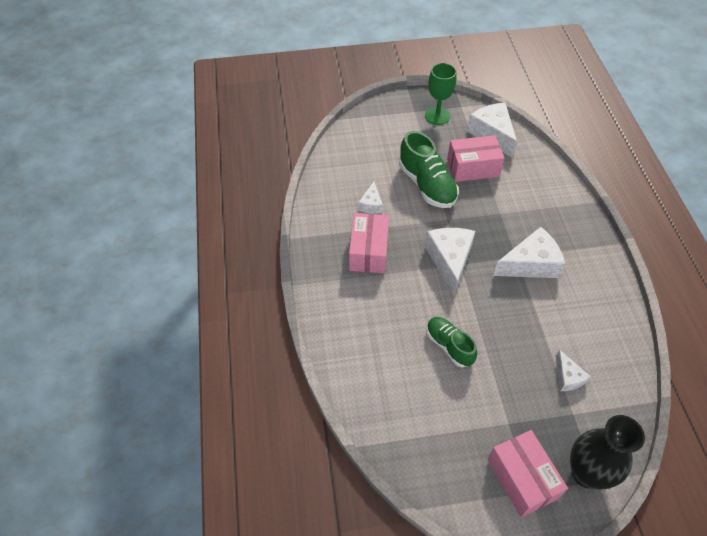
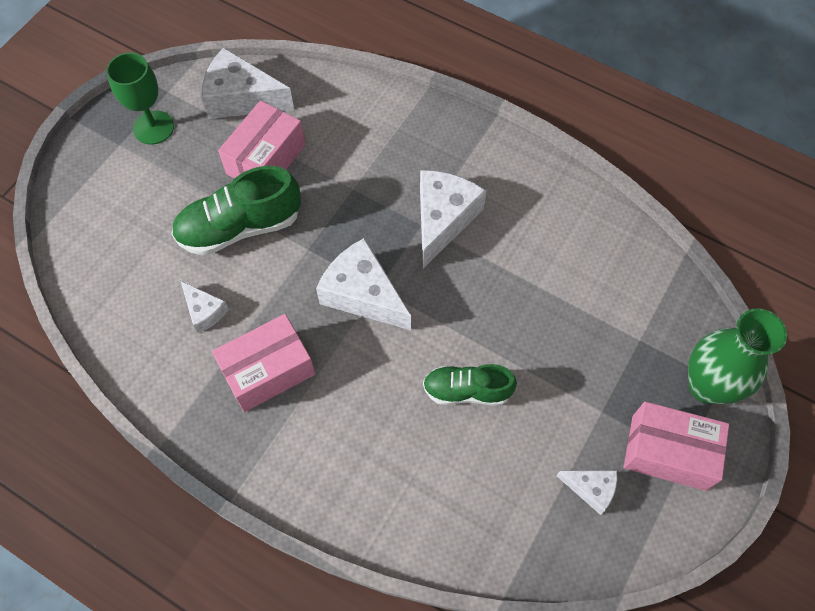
camera: 50 degrees left, 10 degrees up
(369, 251) = (268, 370): pink box -> pink box turned 75 degrees counterclockwise
(427, 185) = (240, 227): green shoe -> green shoe turned 150 degrees clockwise
(567, 377) = (598, 308): white cheese -> white cheese (591, 489)
(586, 473) = (707, 386): black vase -> green vase

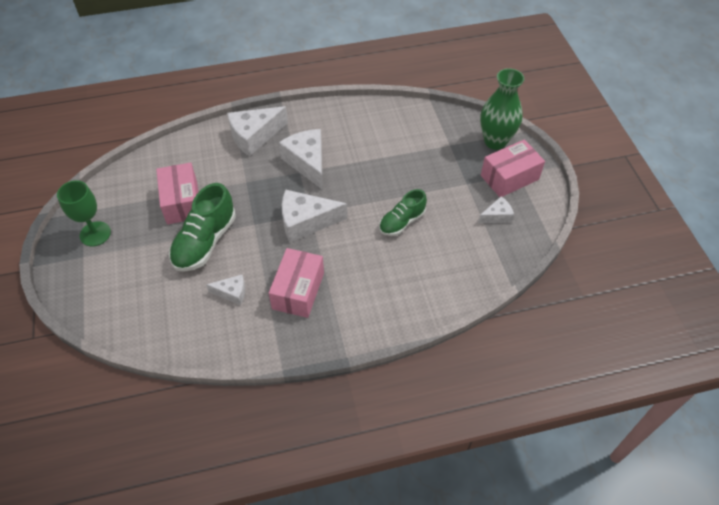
camera: 45 degrees left, 10 degrees down
(241, 98) = (133, 185): white cheese -> white cheese (254, 136)

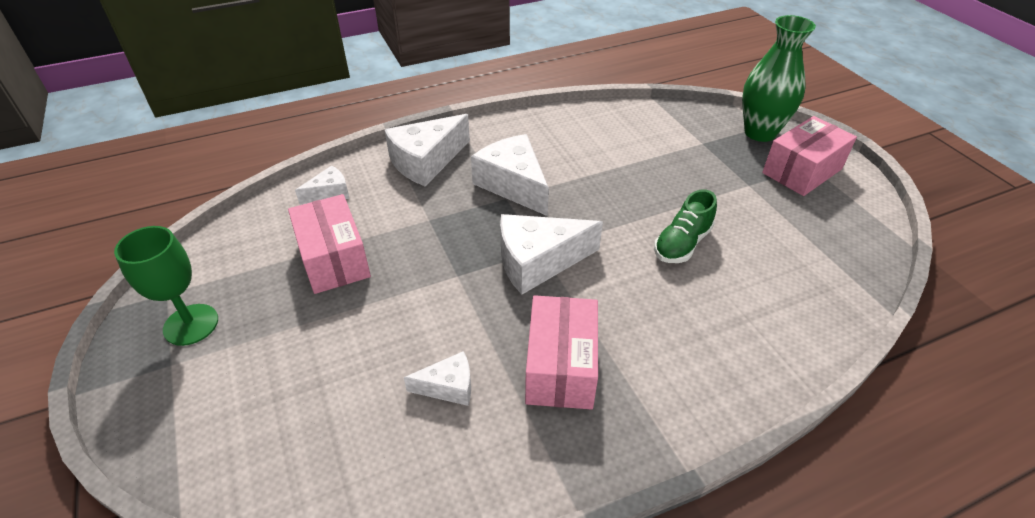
camera: 10 degrees left, 10 degrees down
(205, 242) = (383, 312): green shoe -> none
(497, 216) = (812, 219): white cheese -> white cheese (329, 193)

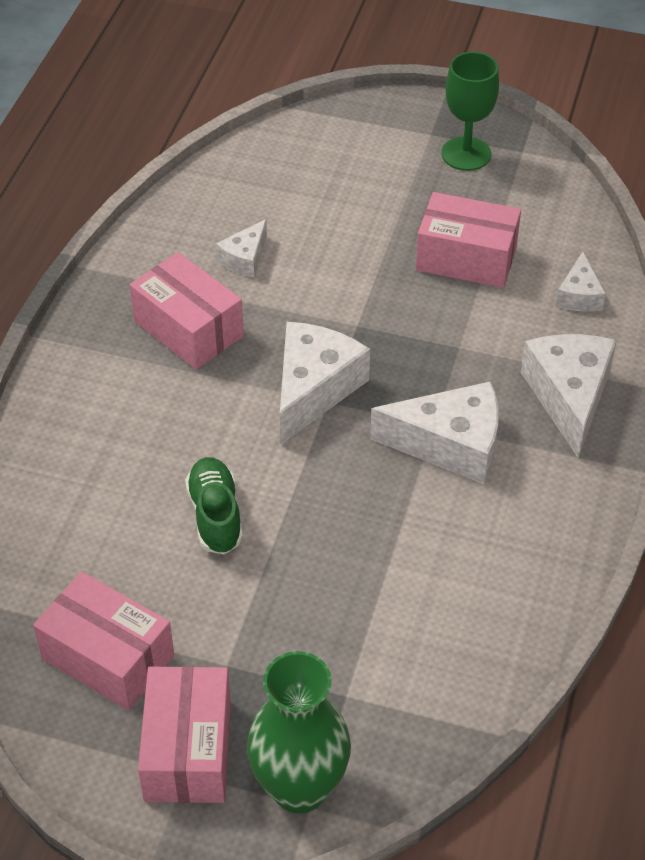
camera: 130 degrees right, 5 degrees up
(814, 226) = (107, 657): none -> pink box

